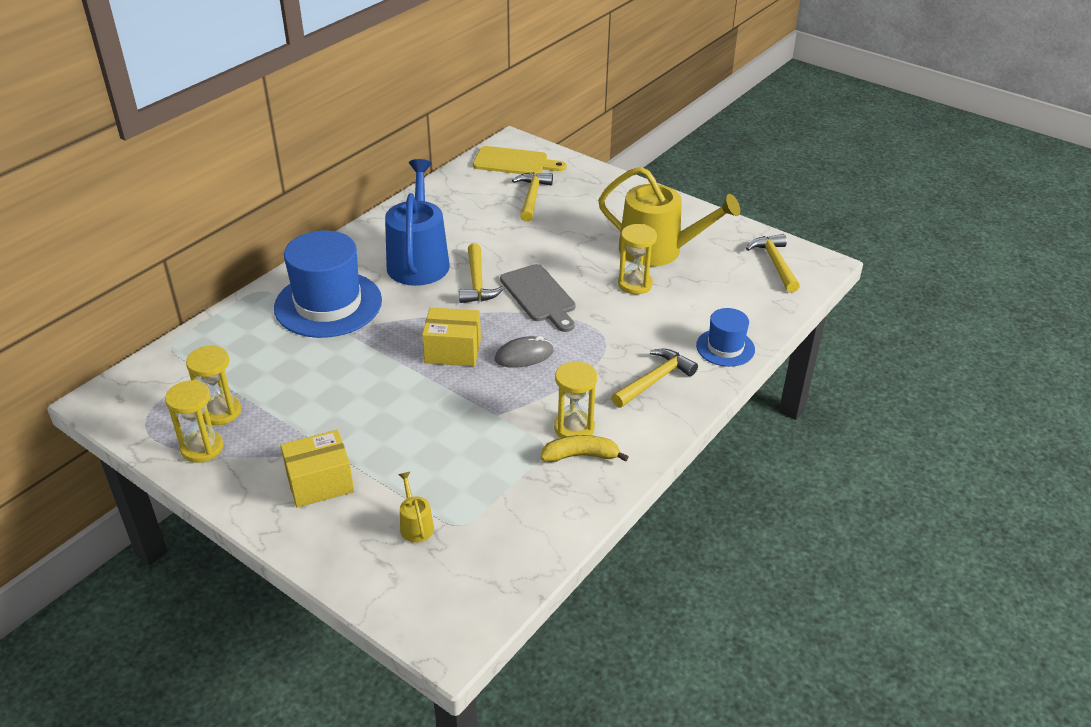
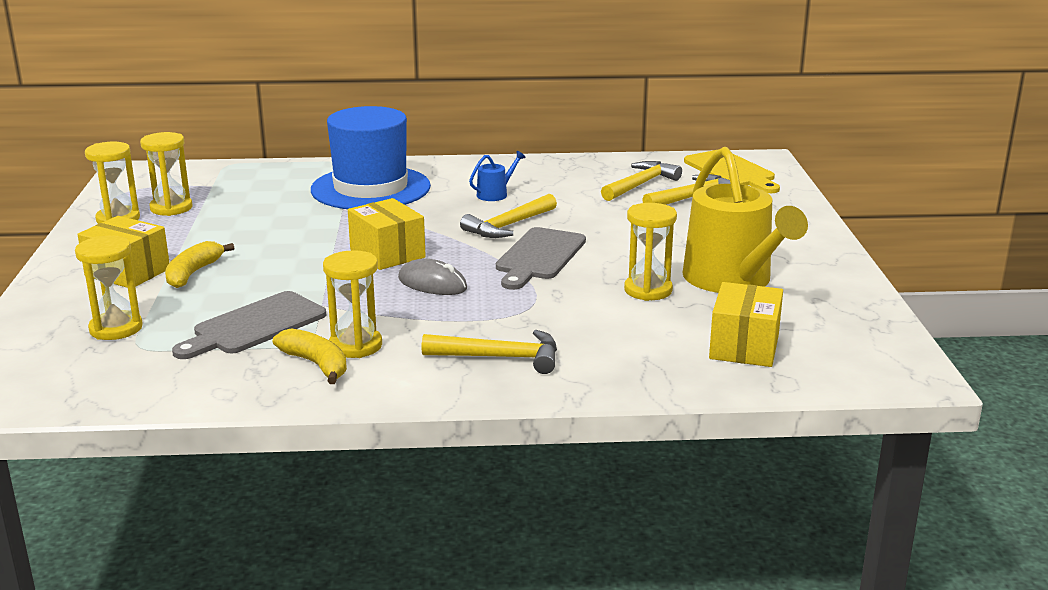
camera: 50 degrees right, 15 degrees down
(366, 451) = (193, 273): none -> yellow banana
(415, 525) = (116, 328): yellow watering can -> yellow hourglass
(418, 261) = (495, 194): blue watering can -> blue watering can, size x0.41
(492, 458) = (255, 326): none -> grey cutting board
(725, 347) = (628, 375): blue hat -> none
(737, 293) = (744, 346): none -> yellow box
(775, 263) = (849, 348): yellow hammer -> yellow hammer (640, 184)

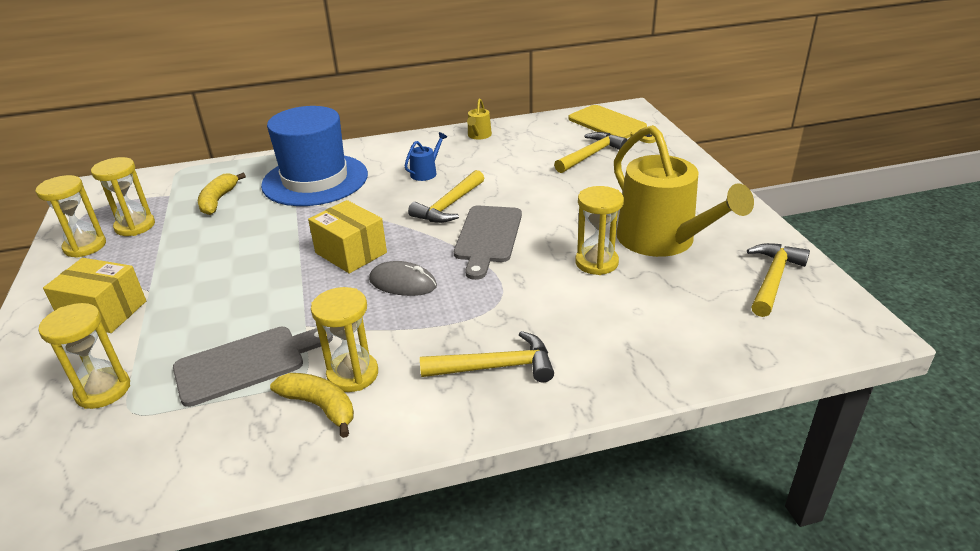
camera: 10 degrees left, 10 degrees up
(193, 273) = (170, 304): yellow banana -> yellow banana (218, 200)
(255, 326) = (246, 363): grey cutting board -> grey cutting board turned 150 degrees counterclockwise
(570, 166) = (479, 135): none -> yellow watering can
(640, 184) = (543, 147): yellow hammer -> yellow hammer (772, 279)
(744, 346) = (707, 317): yellow box -> none

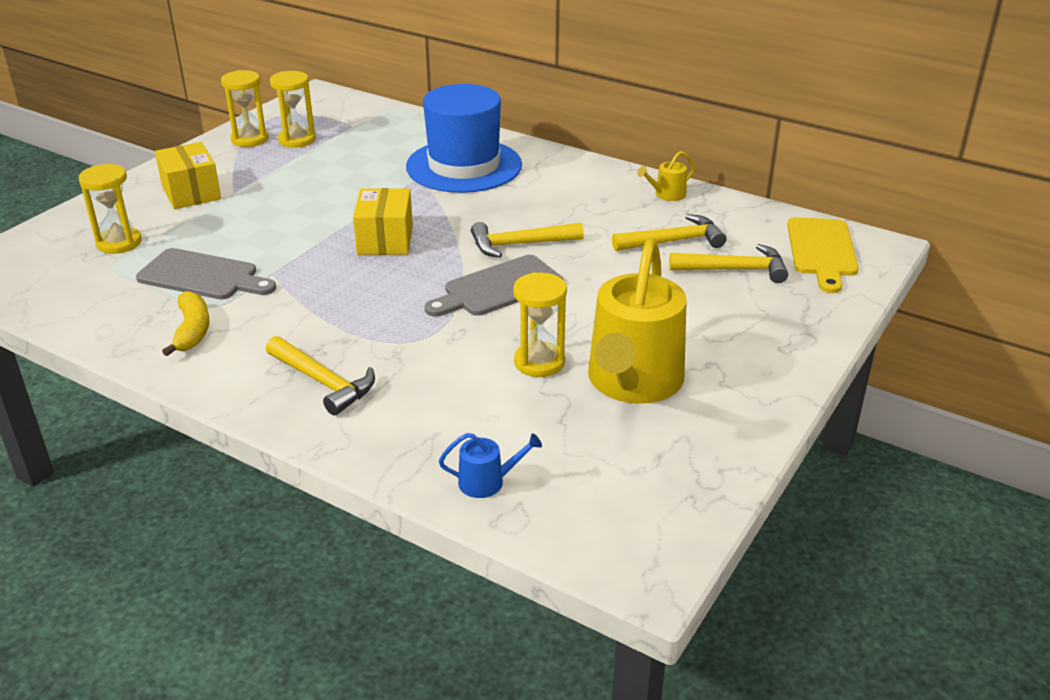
camera: 45 degrees right, 0 degrees up
(218, 200) = (374, 147): yellow banana -> none
(352, 374) = (240, 324): yellow hourglass -> none
(403, 283) = (376, 284): grey mouse -> none
(426, 173) = (556, 205): blue watering can -> blue watering can (487, 482)
(772, 279) = (658, 478): yellow hammer -> yellow hammer (673, 241)

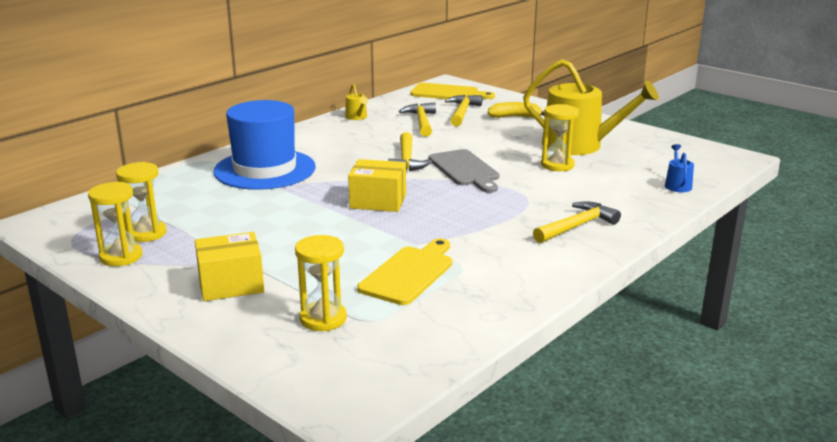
camera: 80 degrees left, 10 degrees down
(192, 330) = (500, 275): yellow banana -> yellow banana (515, 117)
(202, 276) = (409, 273): grey cutting board -> yellow cutting board

